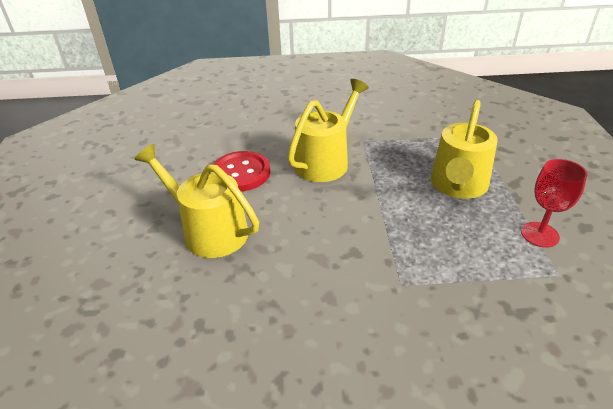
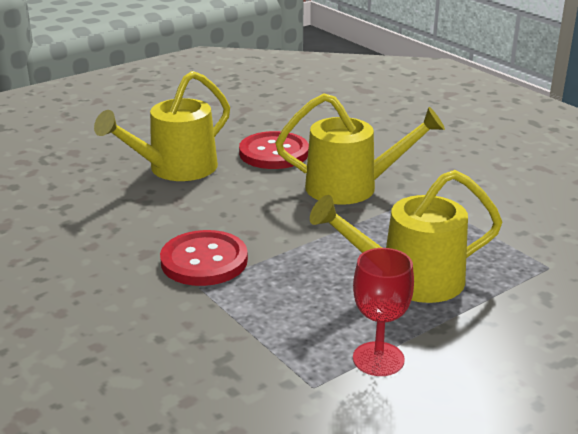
camera: 55 degrees right, 10 degrees down
(208, 230) = (175, 169): yellow watering can -> yellow watering can turned 135 degrees counterclockwise
(368, 268) = (204, 261): none -> red button

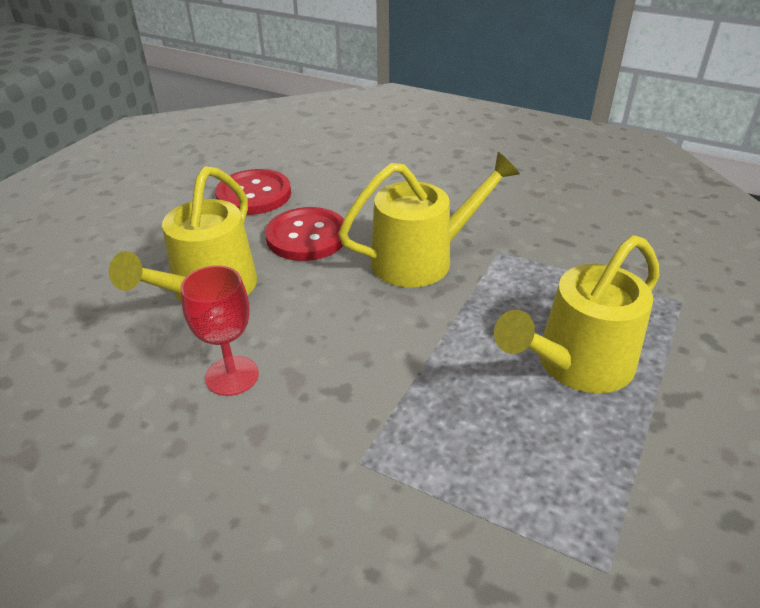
camera: 25 degrees left, 10 degrees up
(204, 261) = (338, 419): red button -> red button (254, 194)
(378, 359) = (639, 494): red goblet -> red goblet (232, 376)

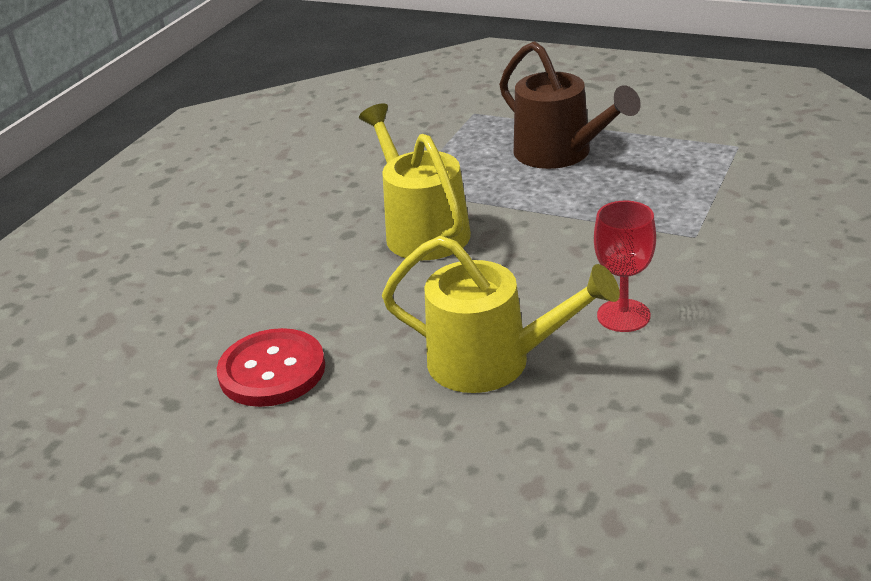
camera: 90 degrees left, 5 degrees down
(307, 236) = (379, 309): red button -> none
(576, 364) = (560, 153): yellow watering can -> brown watering can

